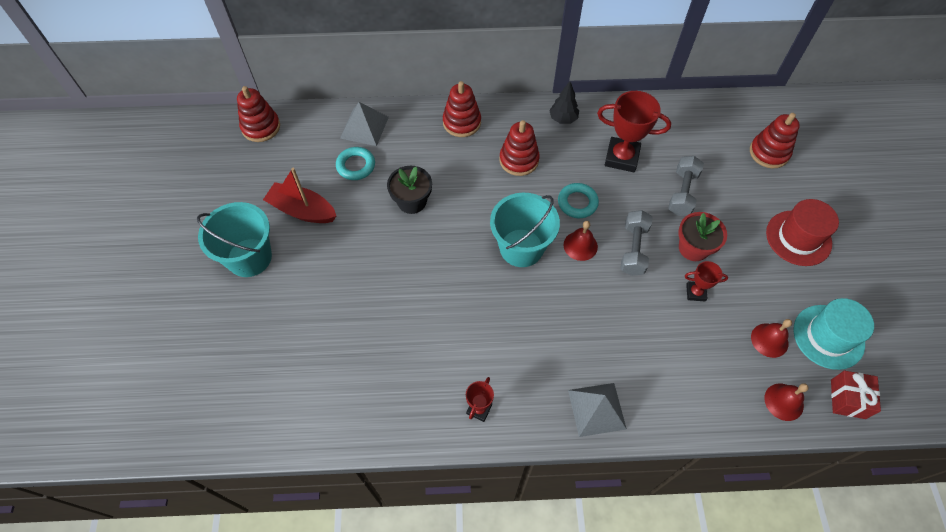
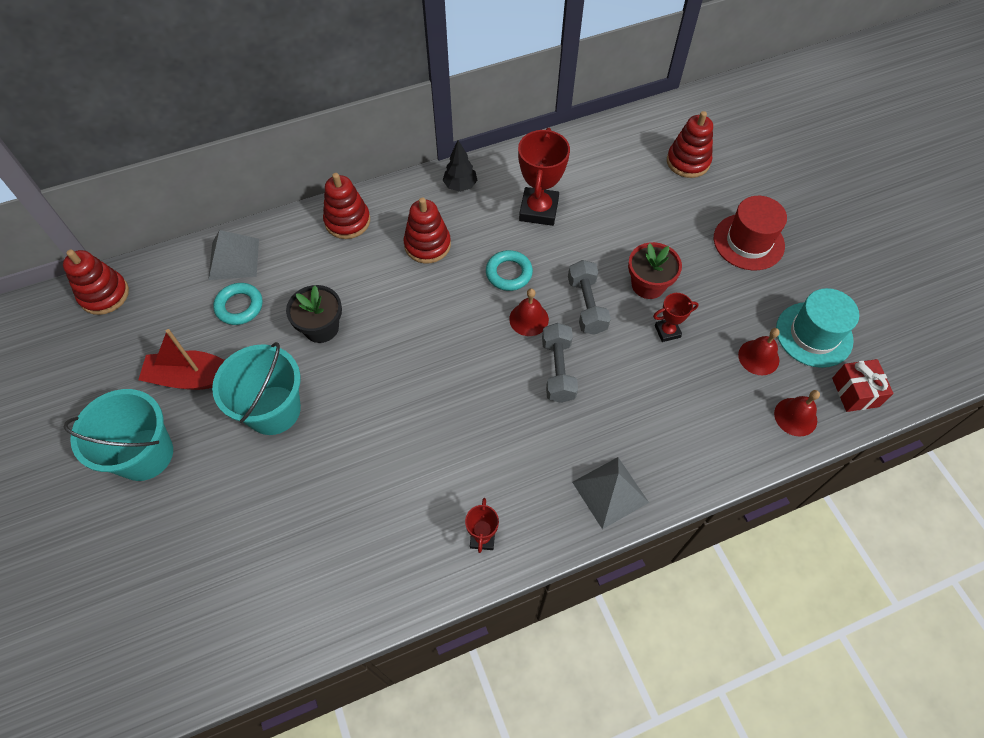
camera: 20 degrees left, 0 degrees up
(521, 248) = (465, 342): turquoise bucket -> turquoise bucket (273, 410)
(621, 157) = (538, 210): red trophy -> red trophy turned 75 degrees counterclockwise
(682, 193) = (615, 230): grey dumbbell -> grey dumbbell (558, 370)

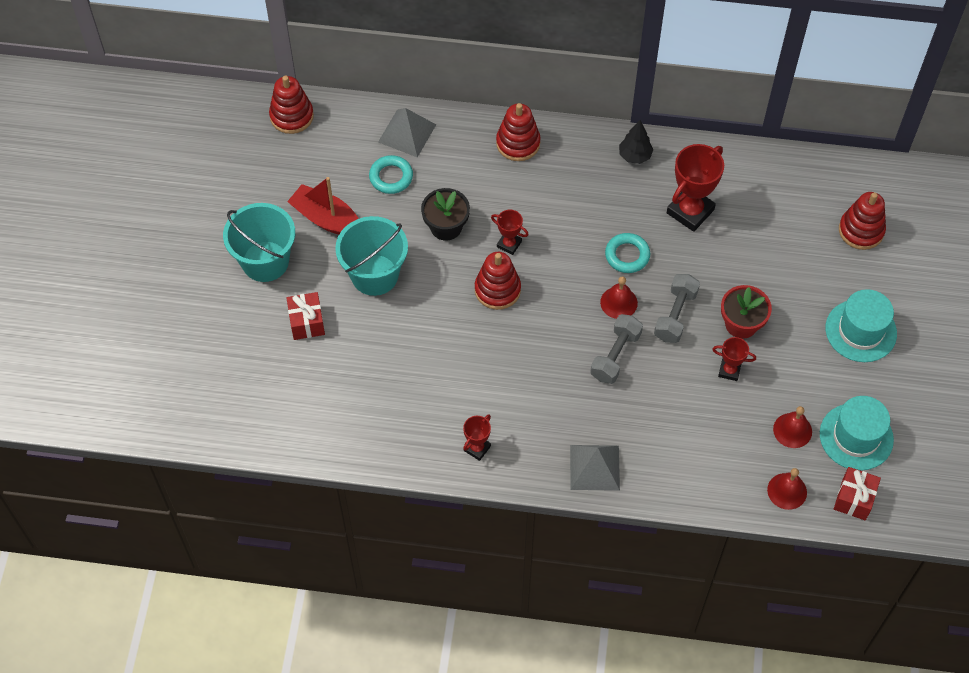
camera: 30 degrees right, 0 degrees up
(224, 497) = (307, 322): none -> red gift
(393, 315) = (509, 244): none -> red trophy
(427, 245) = (573, 197): red stacking toy -> red stacking toy (497, 290)
(748, 242) = (861, 331): red hat -> turquoise hat

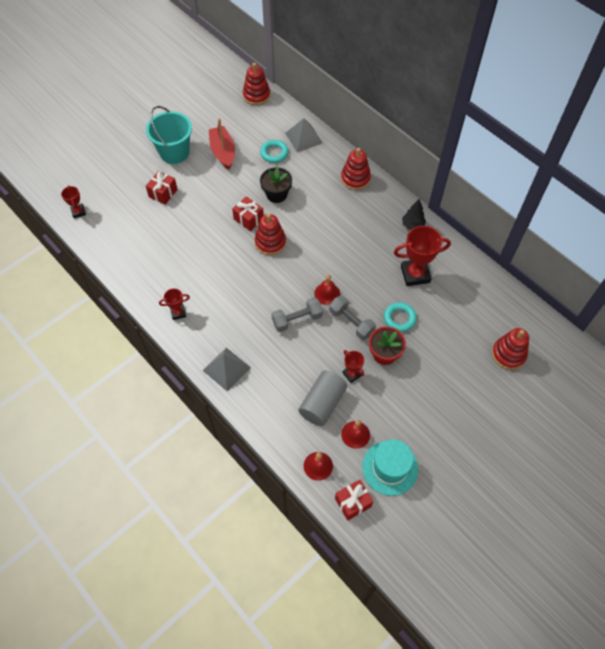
camera: 40 degrees right, 0 degrees up
(374, 275) = (218, 193): turquoise bucket -> none
(444, 280) = (248, 219): none -> red gift
(509, 244) = (299, 224): red trophy -> red trophy (78, 212)
(627, 255) = (356, 273): turquoise ring -> turquoise ring (399, 318)
(675, 315) = (351, 322): grey dumbbell -> grey dumbbell turned 75 degrees clockwise
(730, 425) = (322, 403): none -> grey cylinder
(861, 331) = (452, 410): turquoise hat -> none

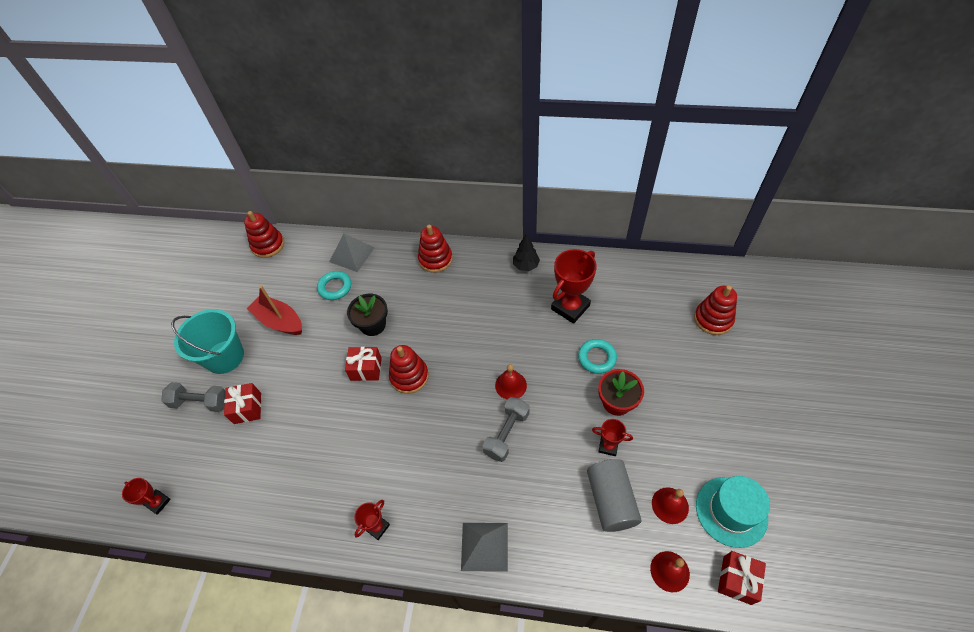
camera: 35 degrees left, 5 degrees down
(351, 322) = (559, 395): grey dumbbell -> grey dumbbell (200, 402)

